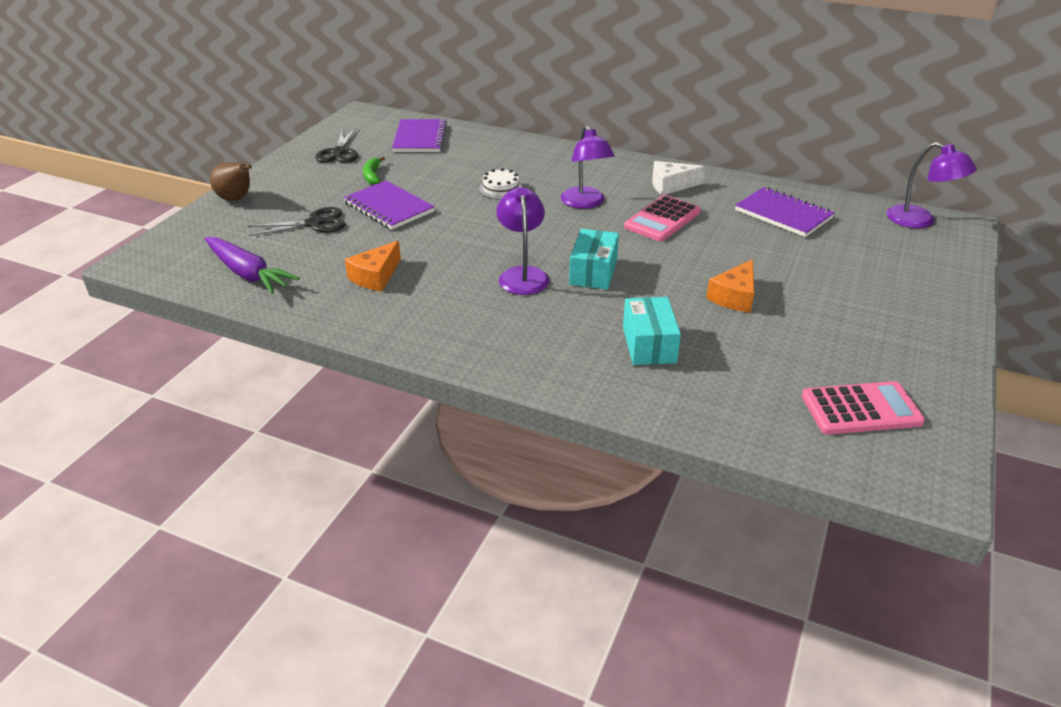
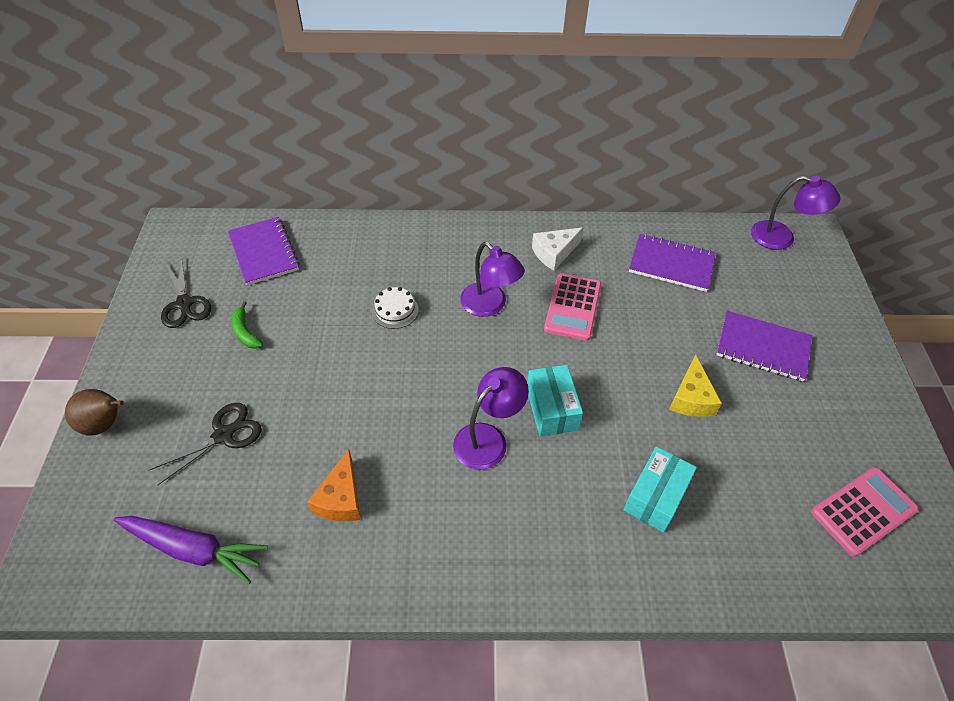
camera: 25 degrees left, 15 degrees up
(389, 207) = (292, 379): purple notebook -> purple notebook (762, 347)
(522, 275) = (488, 438): purple lamp -> purple lamp turned 75 degrees clockwise
(649, 344) = (655, 496): turquoise box -> turquoise box turned 60 degrees clockwise
(734, 297) = (691, 398): orange cheese -> yellow cheese

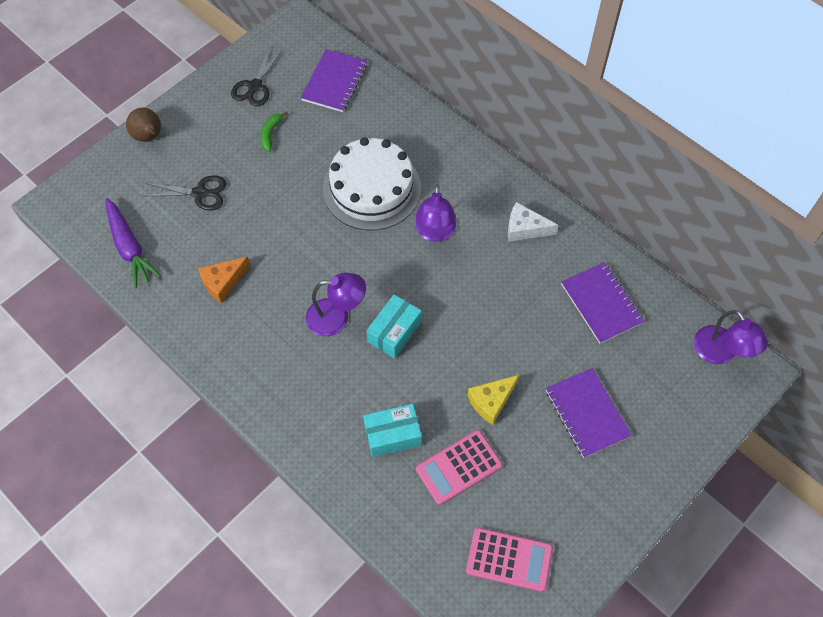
camera: 45 degrees right, 10 degrees up
(395, 310) = (371, 188): white cake -> white cake, size x2.47
(573, 307) = (489, 278): pink calculator -> pink calculator (459, 467)

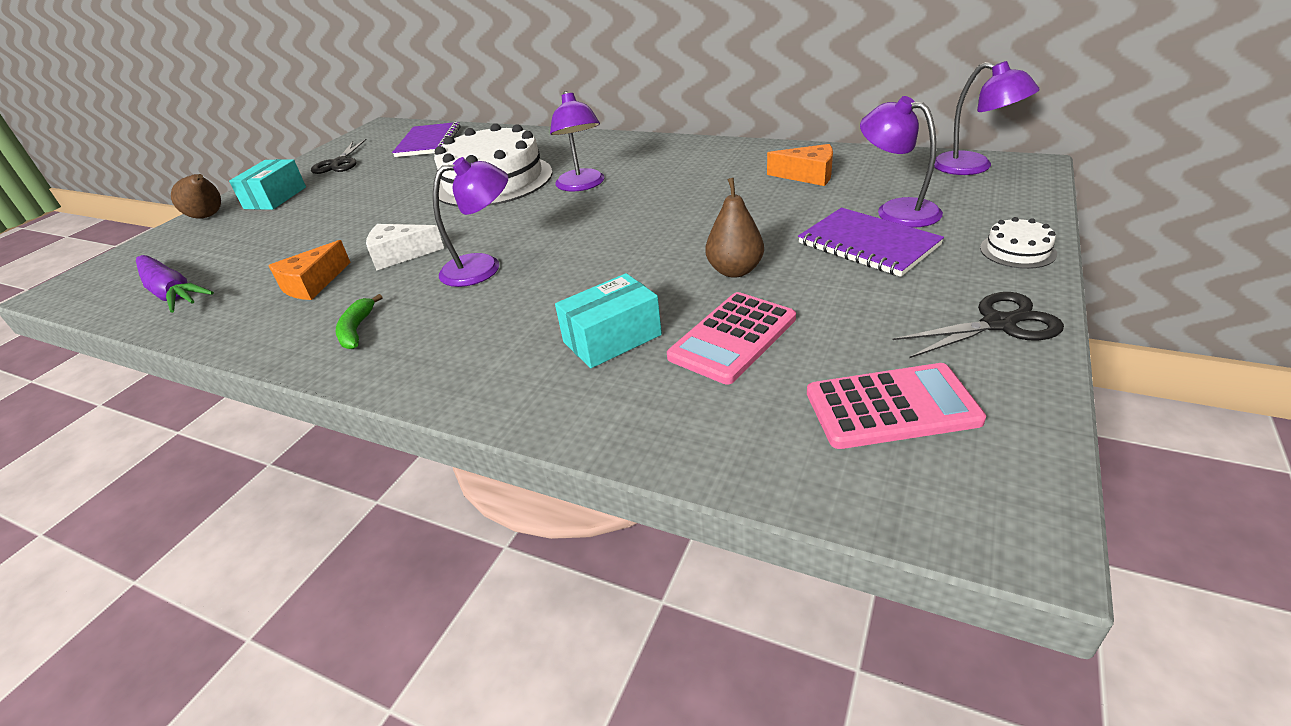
camera: 15 degrees left, 25 degrees down
(200, 193) = (275, 233): black scissors -> black scissors (998, 324)
(270, 134) = (362, 181): green banana -> green banana (357, 330)
(394, 332) = (568, 257): turquoise box -> turquoise box (275, 198)
(491, 401) = (735, 271): yellow cheese -> brown pear
(525, 229) = (683, 159): white cheese -> white cheese (400, 255)
(601, 304) = (808, 175): purple notebook -> orange cheese
(630, 383) = (896, 210): none -> purple lamp
(669, 465) = (1017, 251): none -> white cake

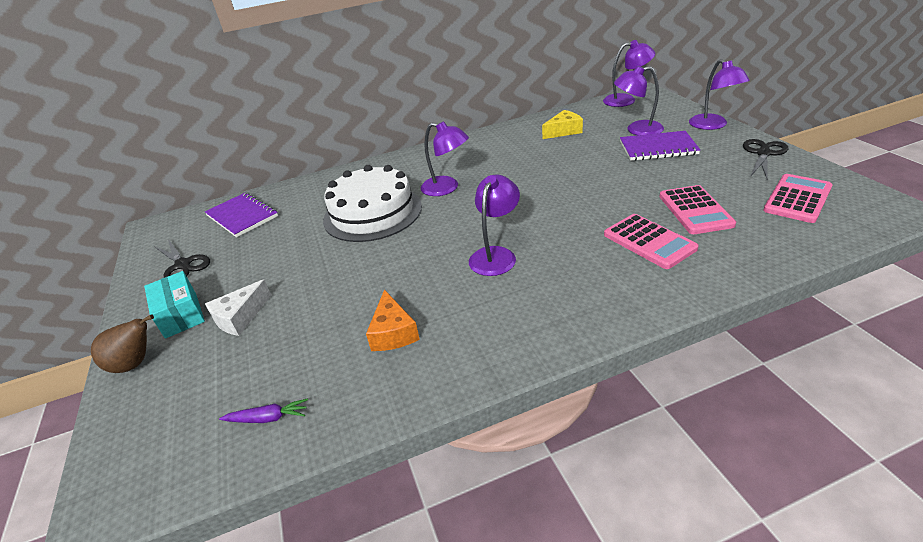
camera: 45 degrees left, 0 degrees up
(172, 293) = (268, 418): purple carrot -> purple carrot, size x0.52
(357, 330) = (501, 329): green banana -> none
(400, 255) = (417, 281): white cheese -> white cheese (240, 317)
(612, 338) = (649, 241): turquoise box -> pink calculator
(735, 271) = (631, 185): brown pear -> none
(808, 175) = (563, 131): orange cheese -> yellow cheese
(1017, 251) = (712, 125): white cake -> purple lamp

